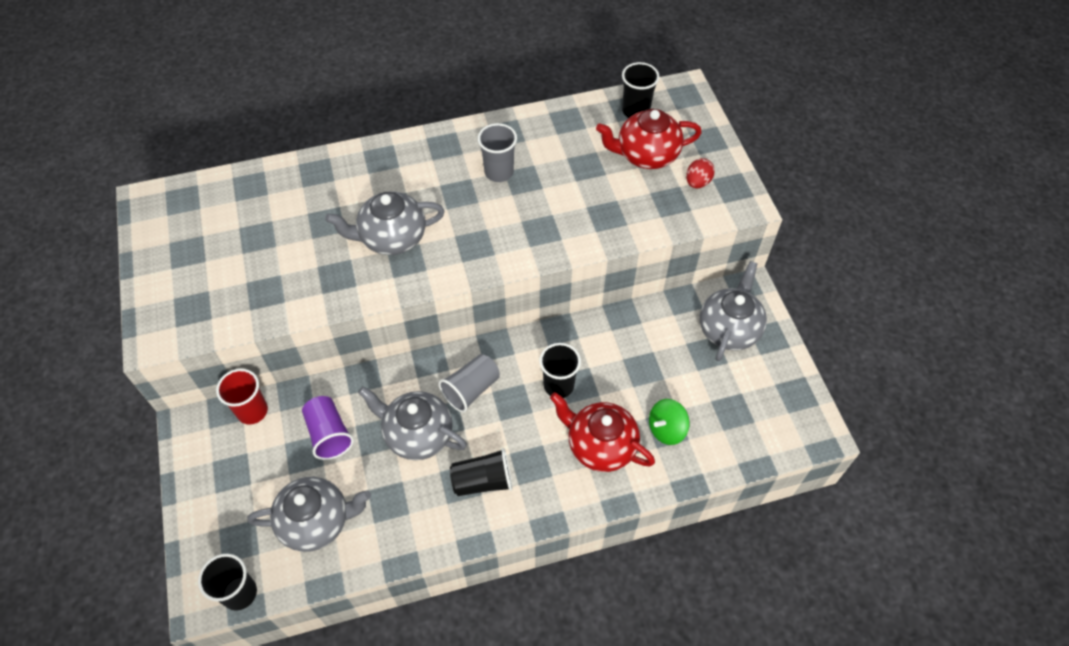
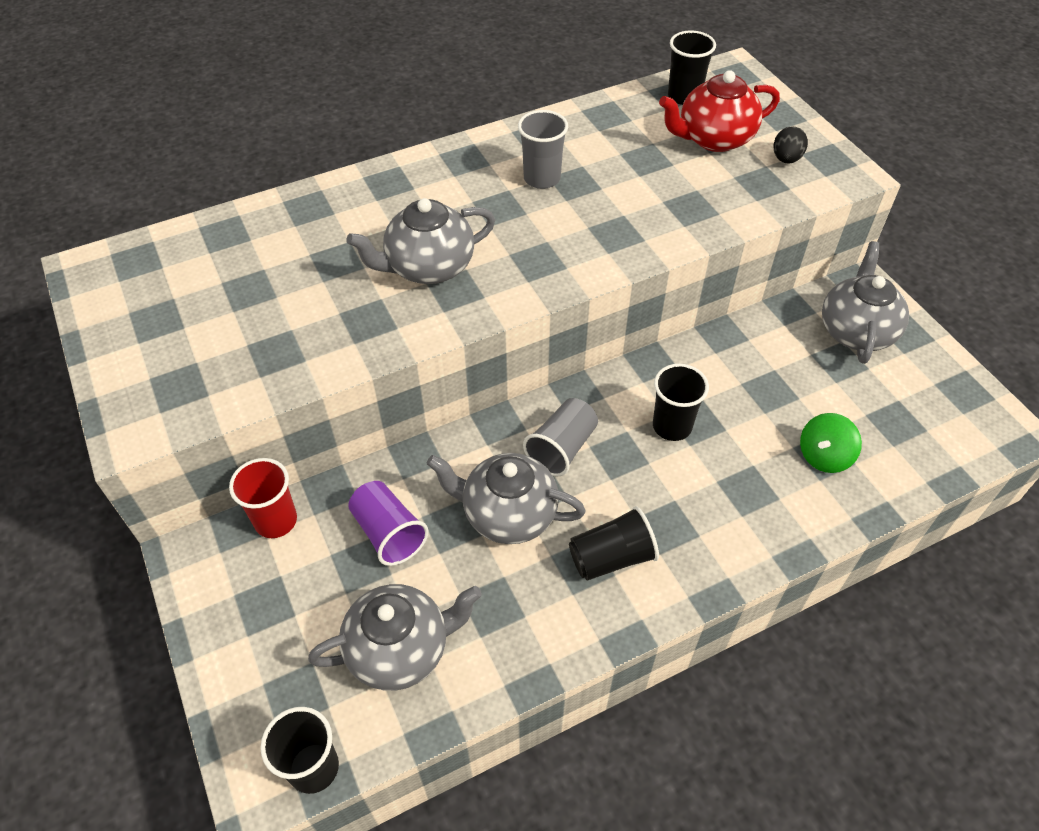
camera: 10 degrees left, 5 degrees down
(600, 445) = (748, 489): red teapot -> none
(697, 182) = (786, 159): red egg -> black egg

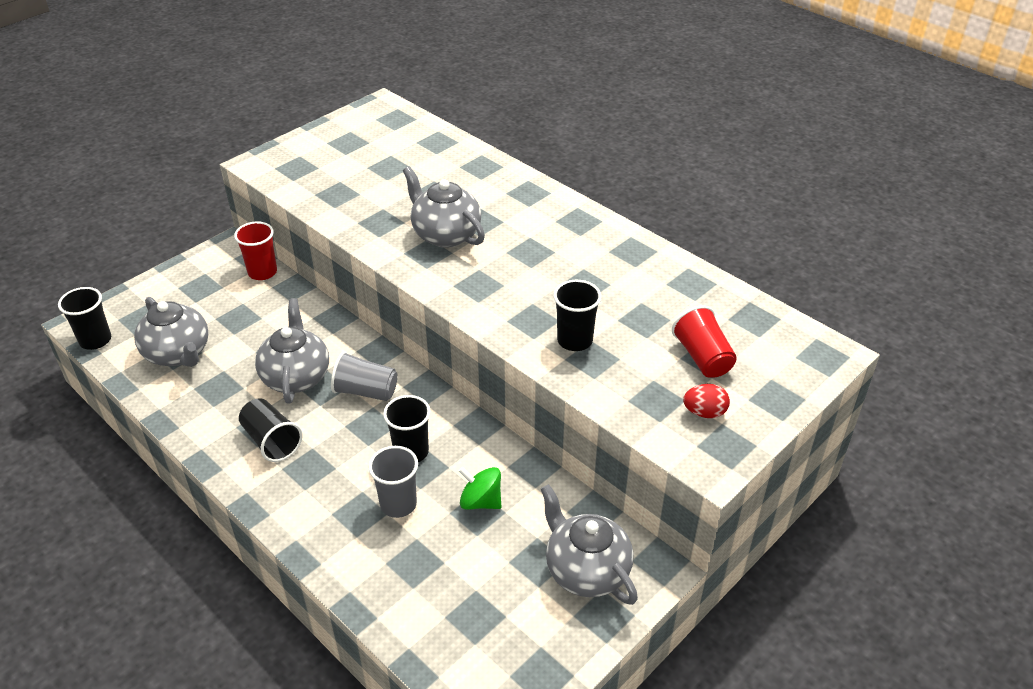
camera: 70 degrees right, 10 degrees down
(388, 533) = (265, 323): purple cup -> none
(542, 178) = (579, 265): grey cup -> grey cup (398, 504)
(684, 96) = (757, 326): black cup -> black cup (574, 340)
(714, 139) = (702, 357): red teapot -> red cup
(786, 159) = (704, 412): black egg -> red egg
(824, 456) = (413, 562): green spinning top -> green spinning top (480, 501)
(856, 331) = (586, 570): grey teapot -> grey teapot turned 120 degrees counterclockwise

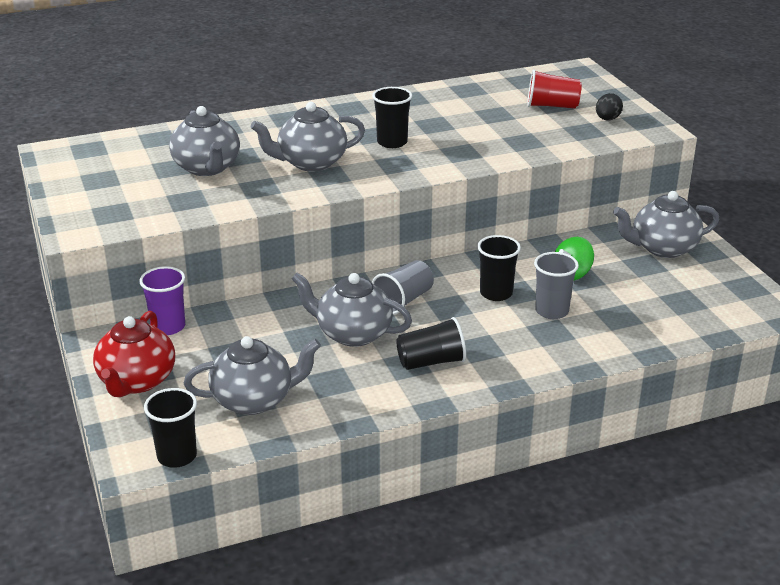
camera: 65 degrees left, 10 degrees down
(183, 285) = (137, 381): none -> red teapot
(262, 272) = (168, 327): red cup -> purple cup
(399, 184) = (207, 168): none -> grey teapot
(574, 340) = (498, 142): black cup -> black cup (392, 142)
(704, 412) = (607, 119): red egg -> black egg

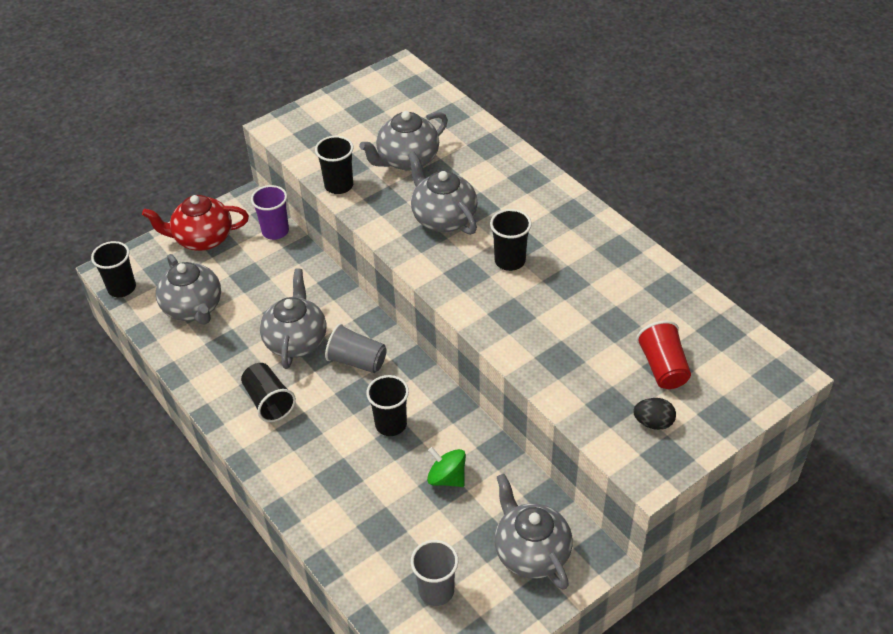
camera: 75 degrees right, 15 degrees up
(214, 208) = (339, 185): none -> black cup
(552, 311) = (373, 473): grey cup -> grey cup (436, 591)

